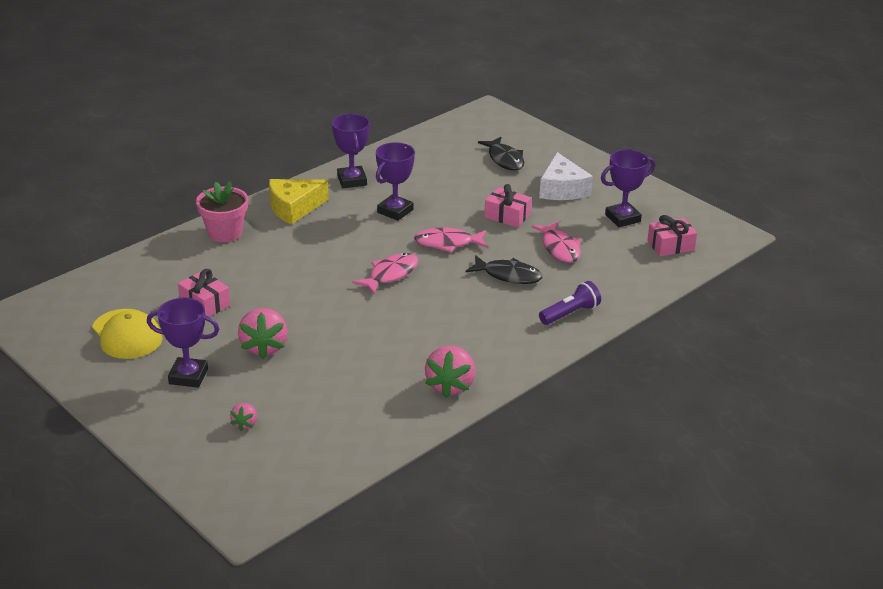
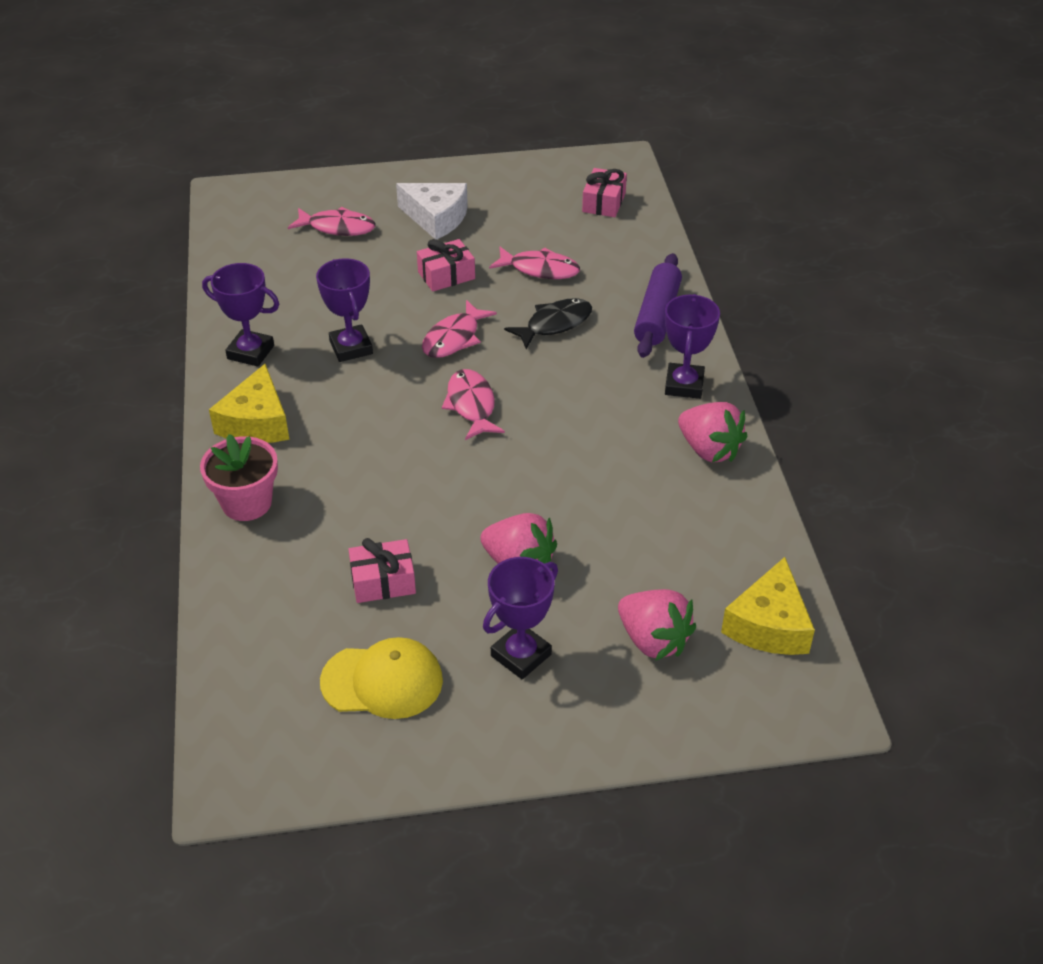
camera: 55 degrees left, 10 degrees up
(245, 424) = (653, 640): pink strawberry -> pink strawberry, size x1.93
(302, 469) = (769, 625): none -> yellow cheese
(505, 159) = (337, 227): black fish -> pink fish
(570, 313) = (657, 315): purple flashlight -> purple rolling pin
(622, 218) = (528, 207): purple trophy -> purple trophy (684, 385)

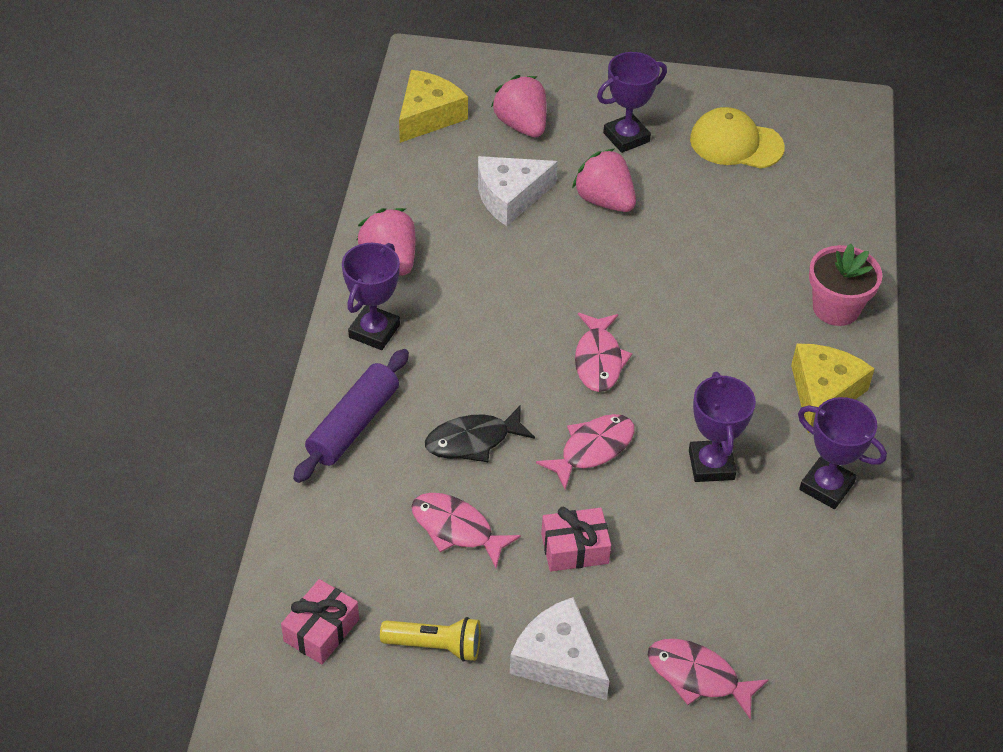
camera: 165 degrees left, 5 degrees up
(383, 581) = (722, 213): pink gift -> none
(523, 209) = (435, 646): none -> yellow flashlight
(624, 544) = (510, 197): none -> white cheese

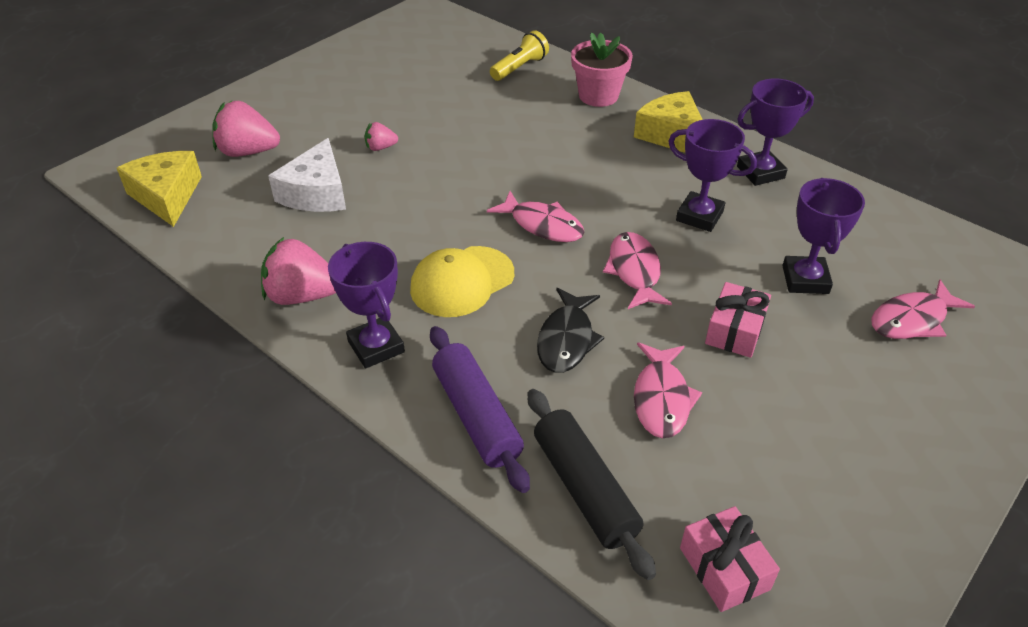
camera: 55 degrees left, 5 degrees down
(333, 519) = (584, 489): none -> black rolling pin
(435, 646) = (794, 479): yellow flashlight -> yellow flashlight (520, 68)
(456, 529) = (662, 398): pink fish -> pink fish turned 60 degrees counterclockwise
(558, 660) = (854, 398): white cheese -> none
(604, 201) = (380, 147): pink strawberry -> pink strawberry, size x0.52
(626, 137) = (330, 109): purple trophy -> purple trophy (805, 279)
(736, 143) = (399, 67): yellow cap -> yellow cap (462, 282)

